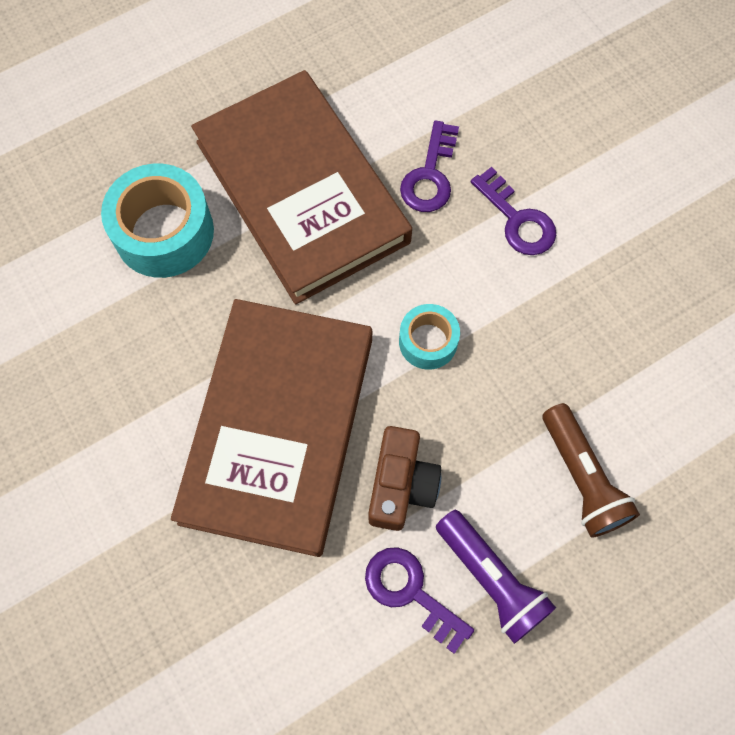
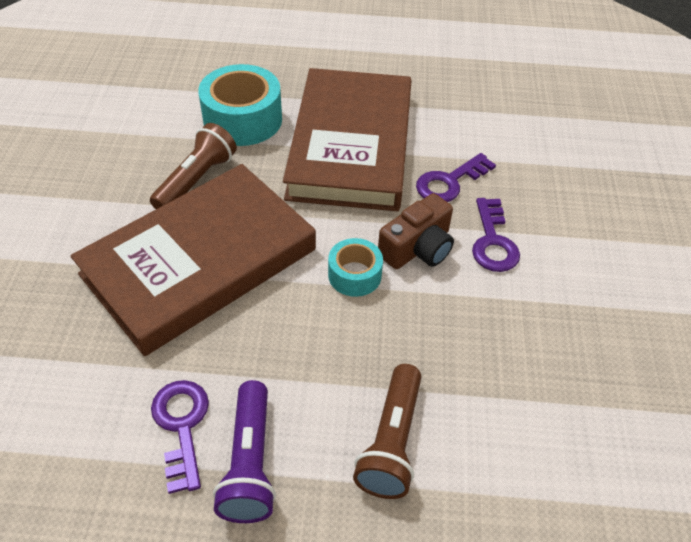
camera: 35 degrees right, 20 degrees down
(187, 340) = (196, 180): none -> brown flashlight
(401, 485) = (247, 350): brown camera -> brown camera (417, 248)

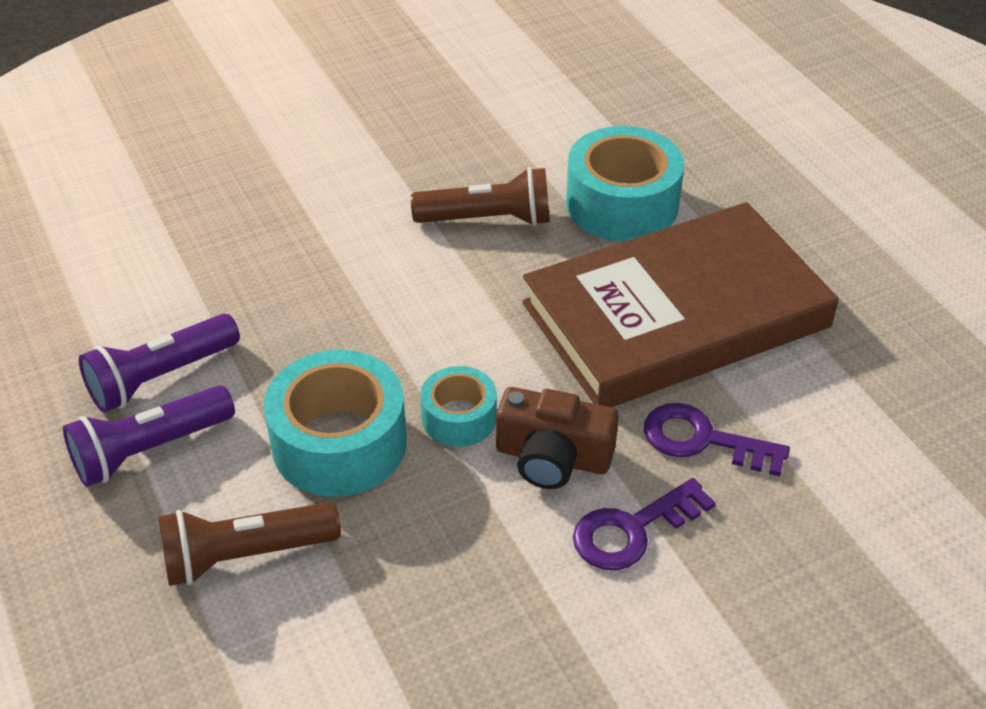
camera: 60 degrees right, 5 degrees down
(181, 426) = (161, 378): purple key -> purple flashlight
(199, 261) = (373, 283): brown book -> none
(329, 345) = (339, 443): none -> turquoise tape

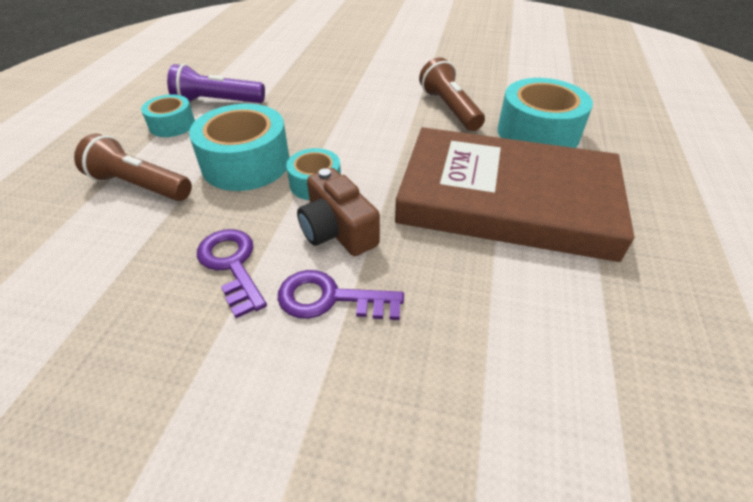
camera: 40 degrees right, 0 degrees up
(149, 450) = (172, 125): purple flashlight -> turquoise tape
(488, 219) = (449, 109): brown flashlight -> brown flashlight turned 150 degrees counterclockwise
(702, 440) = (441, 276): purple key -> purple key (231, 265)

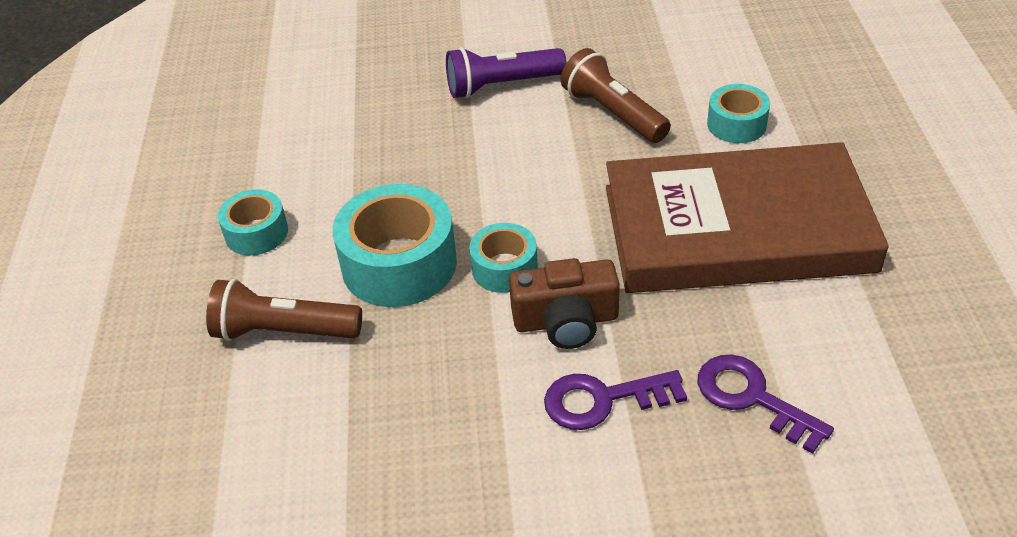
camera: 15 degrees left, 0 degrees up
(217, 102) = (293, 180): purple flashlight -> purple flashlight (501, 86)
(231, 265) = (471, 395): purple key -> purple key (751, 398)
(337, 230) = (566, 321): brown camera -> brown camera turned 45 degrees counterclockwise
(537, 133) = (736, 124): turquoise tape -> turquoise tape, size x0.57

